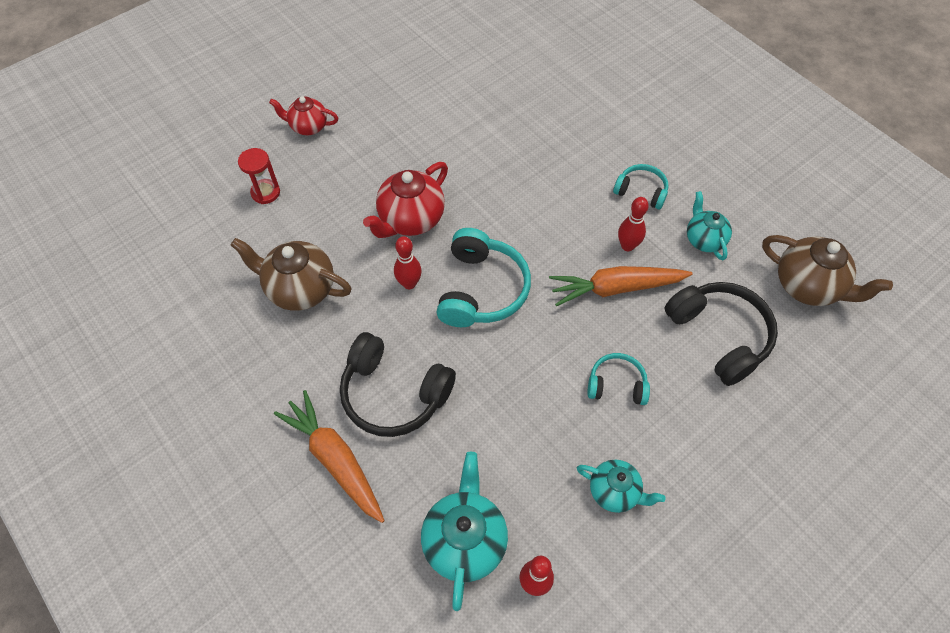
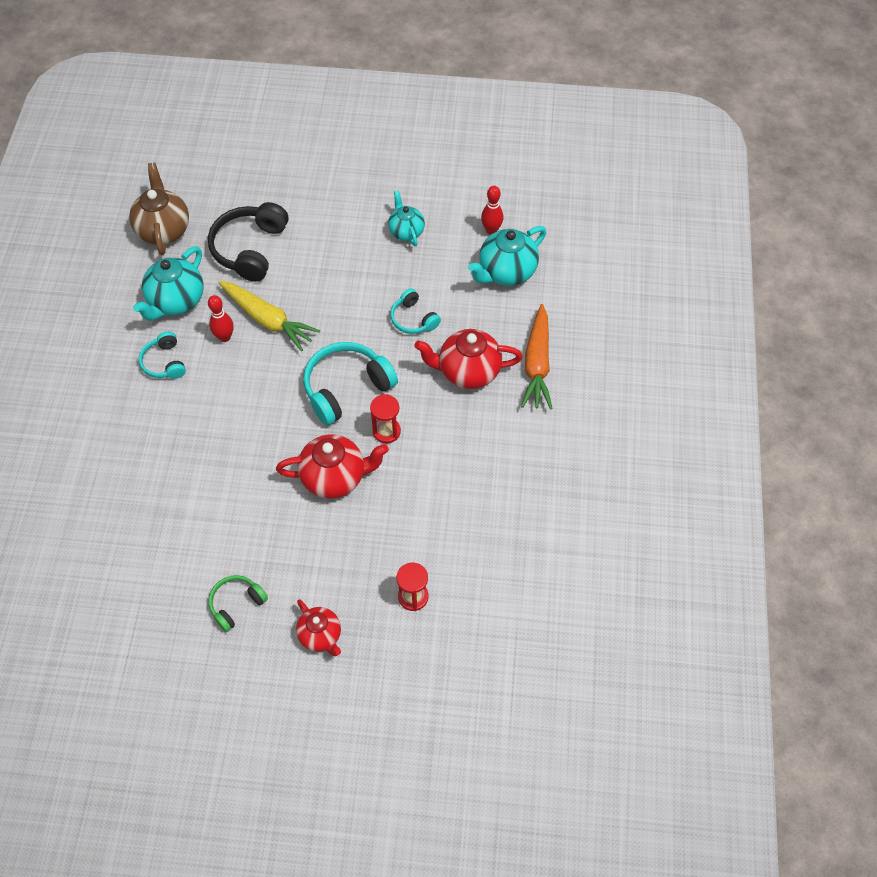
camera: 135 degrees left, 0 degrees up
(300, 289) = (461, 490): brown teapot -> none
(385, 102) = (236, 604): none -> green headphones
(394, 394) = (468, 371): black headphones -> red teapot
(409, 283) = (386, 431): red bowling pin -> red hourglass
(615, 288) = (268, 320): orange carrot -> yellow carrot
(616, 385) = (339, 273): turquoise headphones -> turquoise headphones (413, 319)
(704, 240) = (176, 301): turquoise teapot -> turquoise teapot, size x1.59

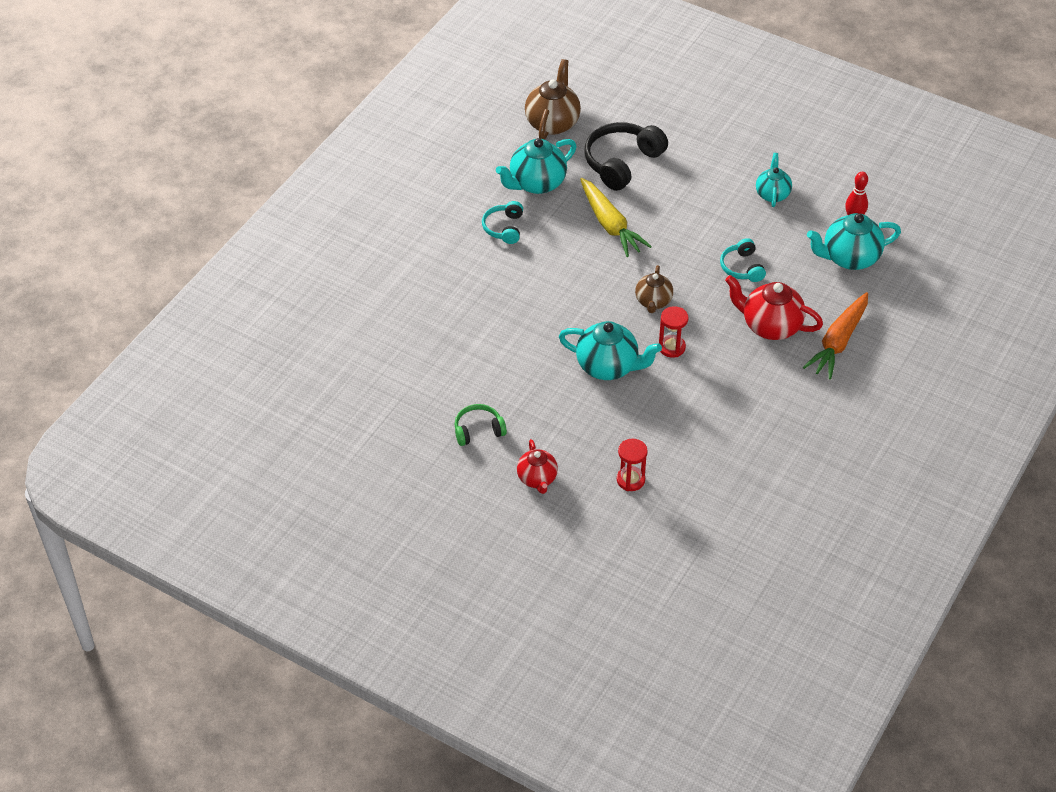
camera: 25 degrees right, 10 degrees down
(224, 337) = (565, 226): red bowling pin -> none
(334, 477) = (608, 366): red teapot -> turquoise teapot
(346, 388) = (653, 302): turquoise headphones -> brown teapot

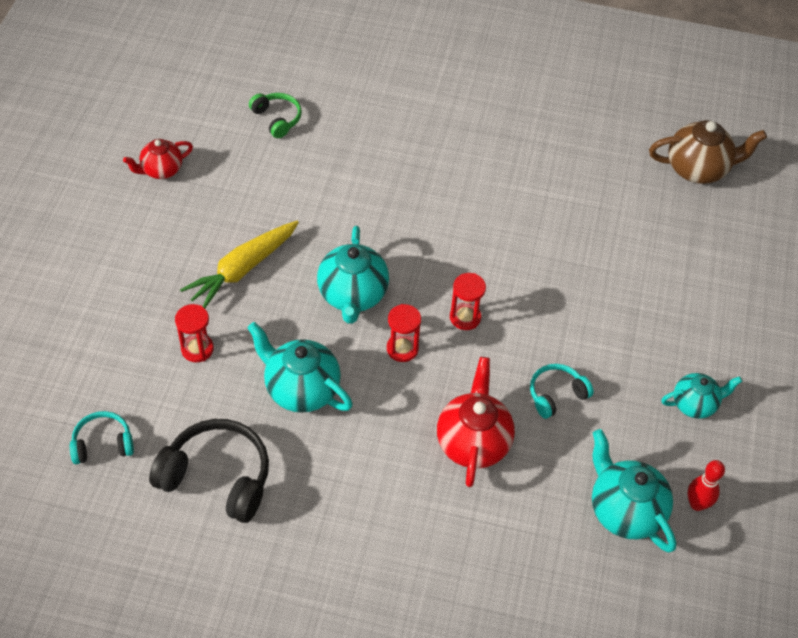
camera: 70 degrees right, 5 degrees up
(478, 430) = (229, 205): green headphones -> green headphones (277, 119)
(504, 228) = (518, 163): turquoise headphones -> turquoise headphones (103, 444)
(536, 183) = (597, 175): turquoise teapot -> turquoise teapot (301, 389)
(537, 479) = (178, 267): red teapot -> red teapot (161, 170)
(610, 224) = (566, 253): yellow carrot -> yellow carrot (242, 269)
(622, 162) = (669, 244): black headphones -> black headphones (217, 477)
(653, 302) = (465, 317): brown teapot -> red hourglass
(838, 342) = (475, 521): orange carrot -> none

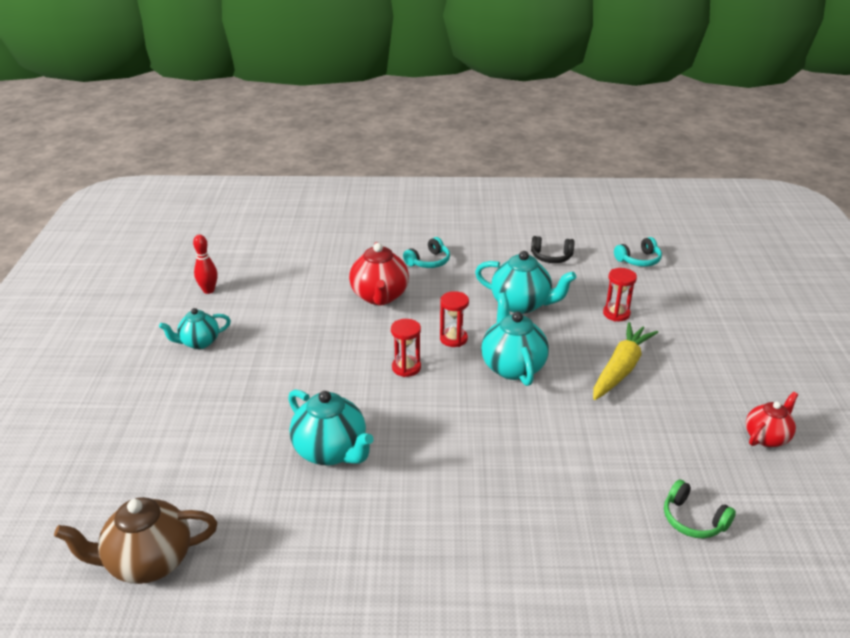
camera: 170 degrees right, 20 degrees down
(217, 477) = (551, 257): black headphones -> black headphones, size x0.56
(556, 395) = (317, 331): turquoise headphones -> turquoise headphones (428, 261)
(625, 510) = (263, 280): turquoise teapot -> turquoise teapot (331, 451)

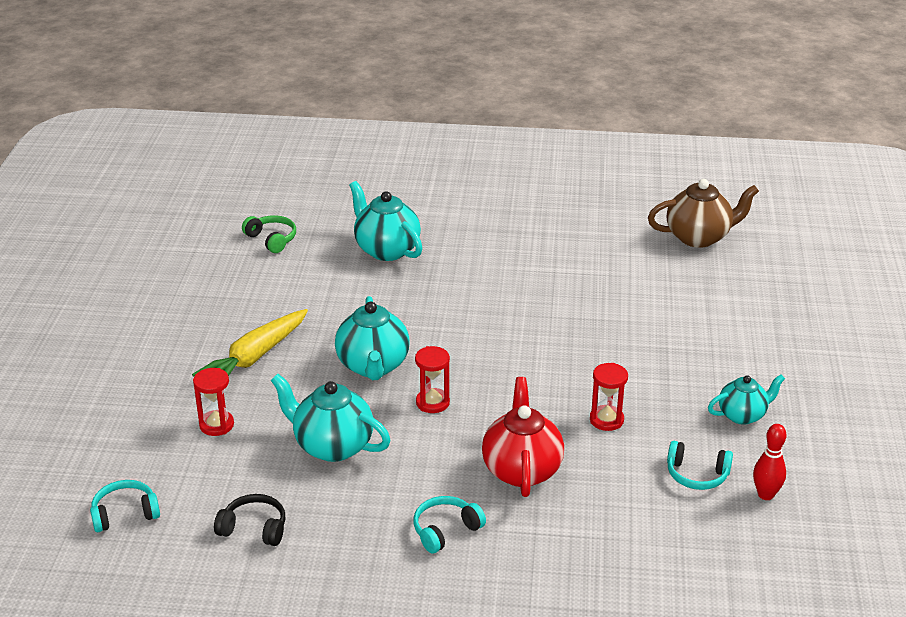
camera: 175 degrees left, 0 degrees up
(253, 300) = (697, 475): none -> turquoise headphones
(331, 451) = (568, 299): turquoise teapot -> turquoise teapot (386, 250)
(406, 368) = (492, 371): red hourglass -> red hourglass (606, 420)
(767, 437) = (159, 289): red teapot -> none

